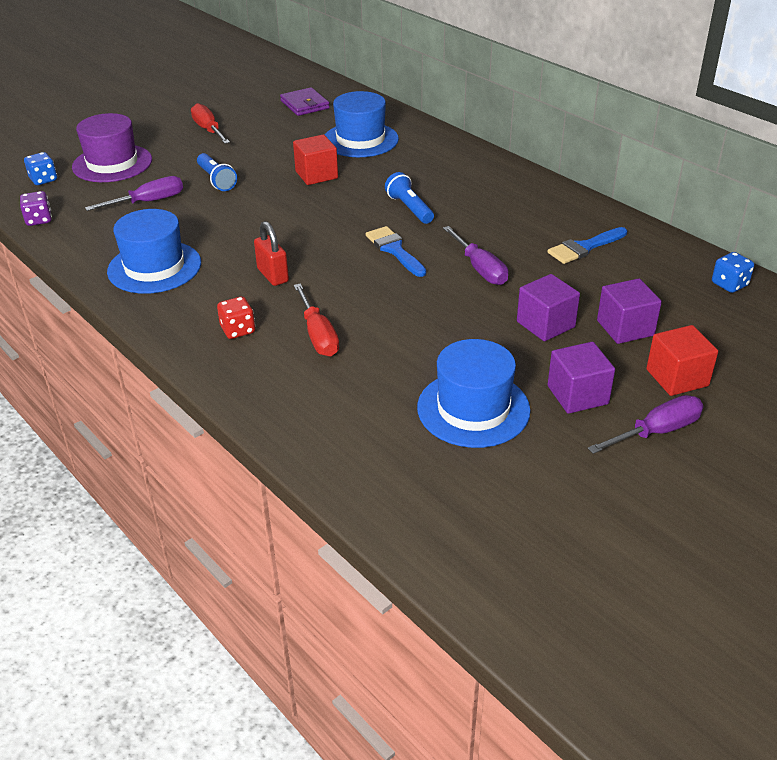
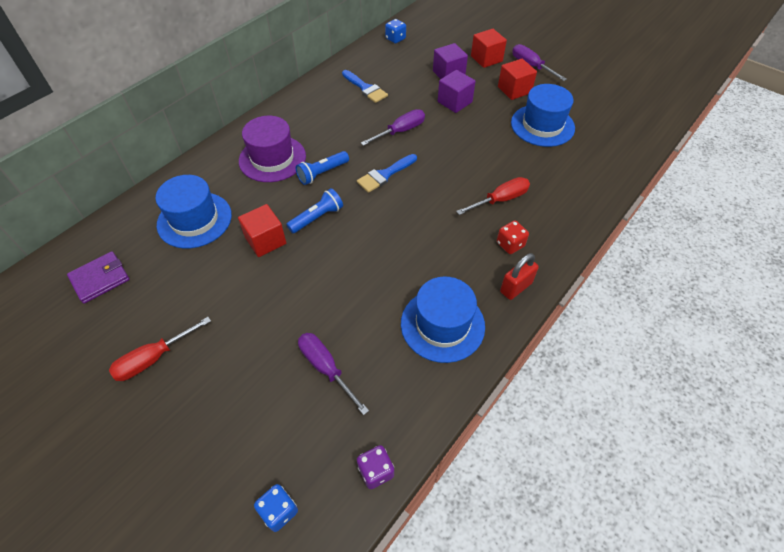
camera: 100 degrees left, 15 degrees up
(112, 163) = (236, 440): purple hat -> purple hat (272, 158)
(216, 180) = (277, 318): blue flashlight -> blue flashlight (317, 218)
(273, 275) = (435, 239): red padlock -> red padlock (516, 287)
(577, 395) = (514, 90): purple cube -> red cube

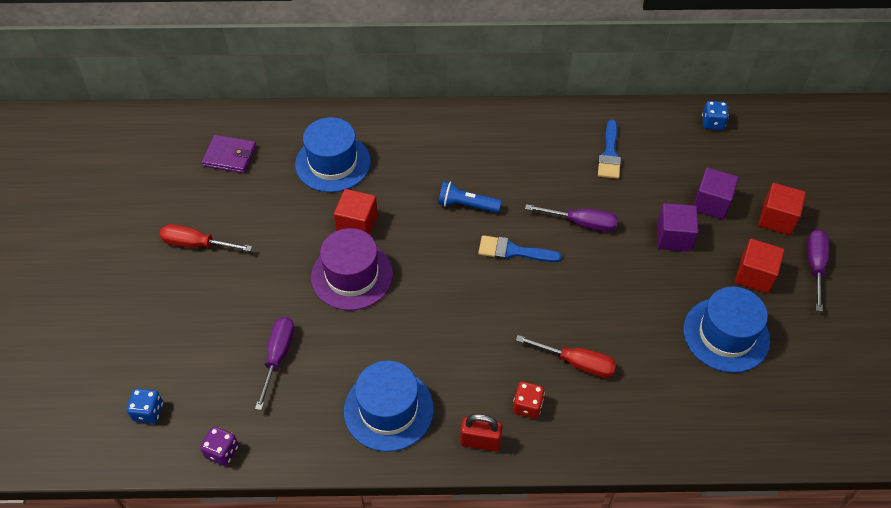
camera: 50 degrees right, 0 degrees up
(272, 158) = (446, 158): purple hat -> purple hat (352, 275)
(317, 218) = (414, 240): blue flashlight -> none

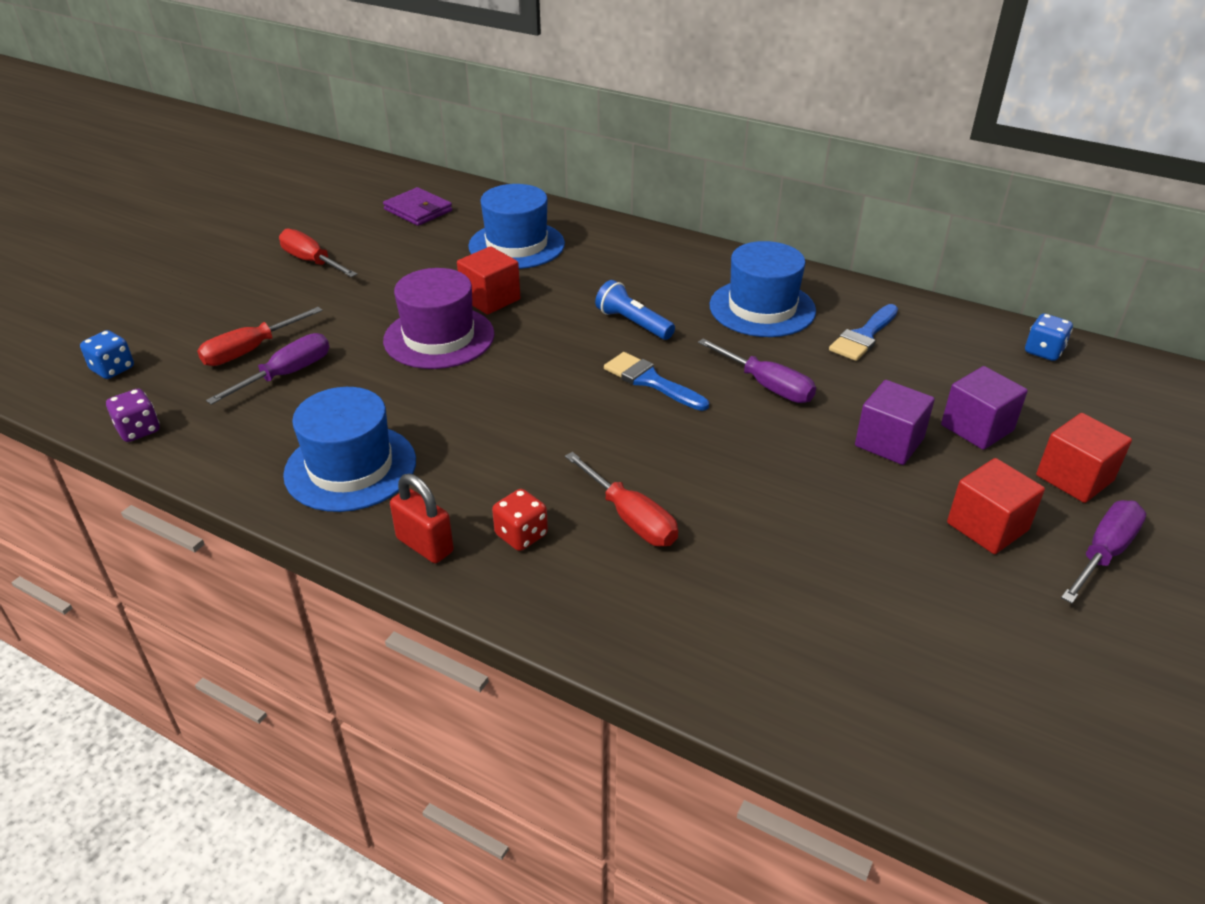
camera: 30 degrees right, 15 degrees down
(232, 349) = (249, 351): none -> red screwdriver
(726, 335) = (885, 575): blue hat -> blue hat (762, 308)

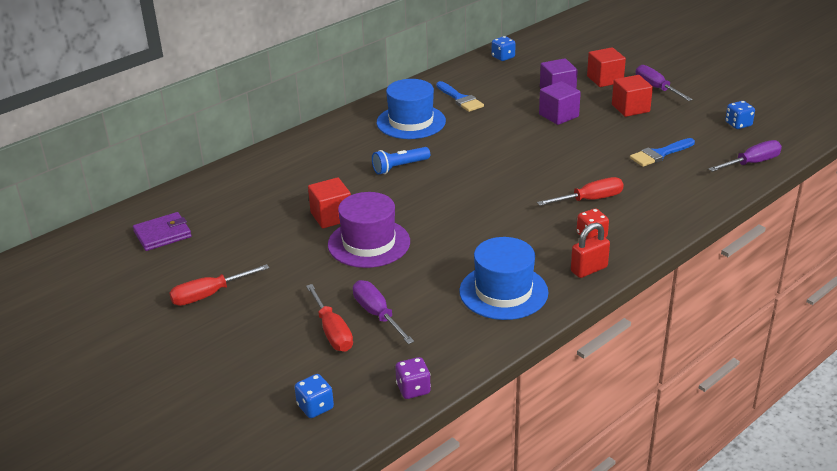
camera: 70 degrees left, 5 degrees down
(516, 245) = (261, 196): blue hat -> none
(650, 381) = (467, 172): blue brush -> blue brush (659, 154)
(767, 386) = (492, 137): purple screwdriver -> purple screwdriver (752, 163)
(1050, 704) = (738, 124): none -> blue dice

